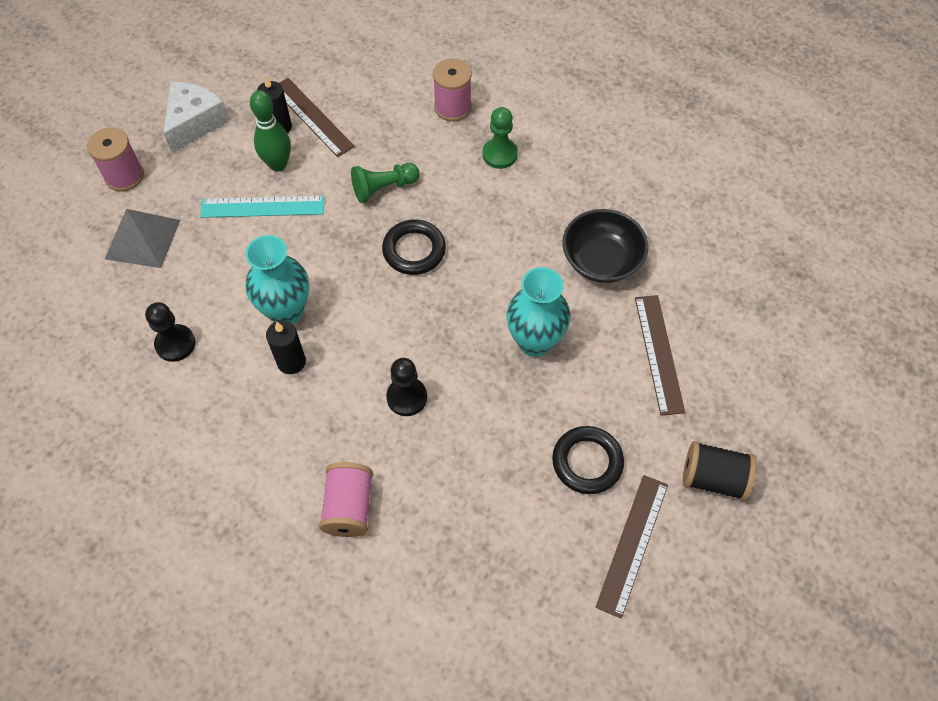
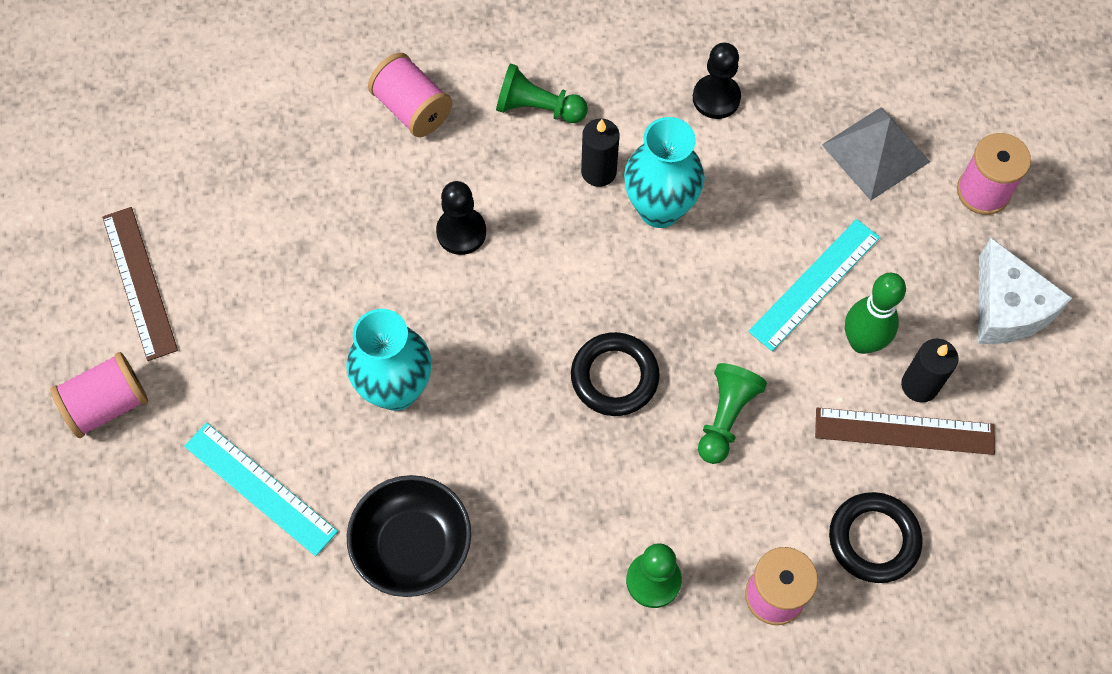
camera: 135 degrees right, 5 degrees up
(276, 434) = (537, 108): none -> green pawn
(587, 462) = (240, 318): black ring -> black ring (873, 539)
(659, 353) = (260, 488): brown ruler -> turquoise ruler
(713, 478) = (108, 404): black spool -> pink spool

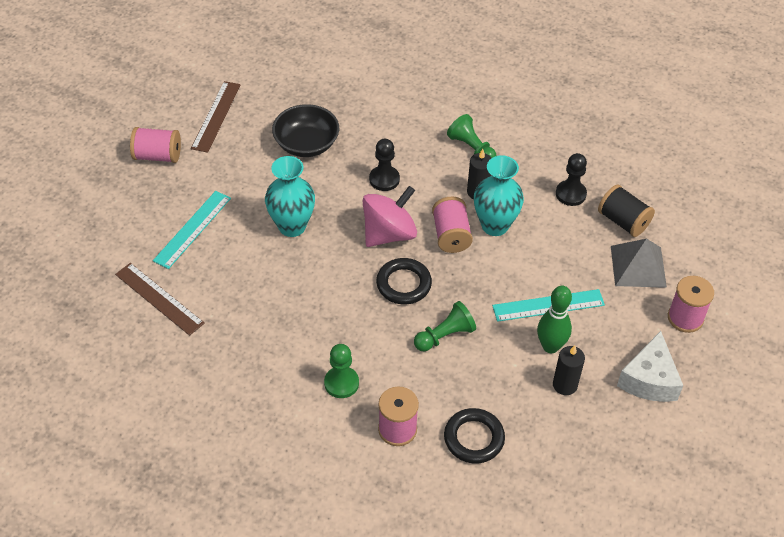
camera: 35 degrees right, 15 degrees down
(260, 488) = (192, 229): turquoise ruler -> turquoise ruler turned 45 degrees clockwise
(412, 108) = (408, 115): pink spool -> pink spool (451, 235)
(412, 545) = (239, 295): black bowl -> black bowl (306, 144)
(535, 313) = (389, 234): none -> pink spinning top
(809, 98) = (623, 221): none -> black spool
(904, 431) = (536, 400): brown ruler -> brown ruler (159, 299)

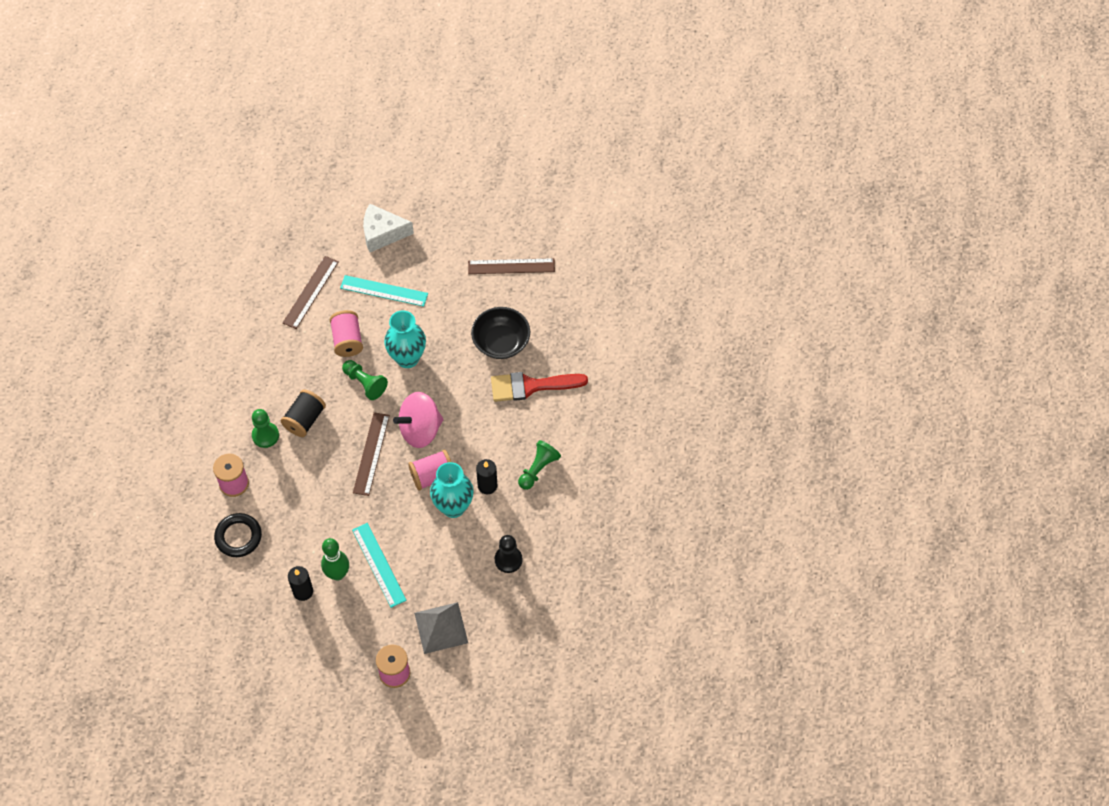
camera: 75 degrees right, 10 degrees up
(158, 156) = (453, 241): pink spool -> pink spool (347, 340)
(371, 132) = (531, 386): none -> red brush
(384, 179) = (479, 411): black pawn -> none
(389, 234) = (420, 430): pink spinning top -> pink spinning top turned 120 degrees clockwise
(403, 284) = (371, 453): black ring -> brown ruler
(445, 336) = (328, 495): green pawn -> green pawn (365, 383)
(623, 221) = (489, 608): black spool -> black spool (305, 419)
(649, 379) = (324, 653): white cheese -> white cheese (382, 233)

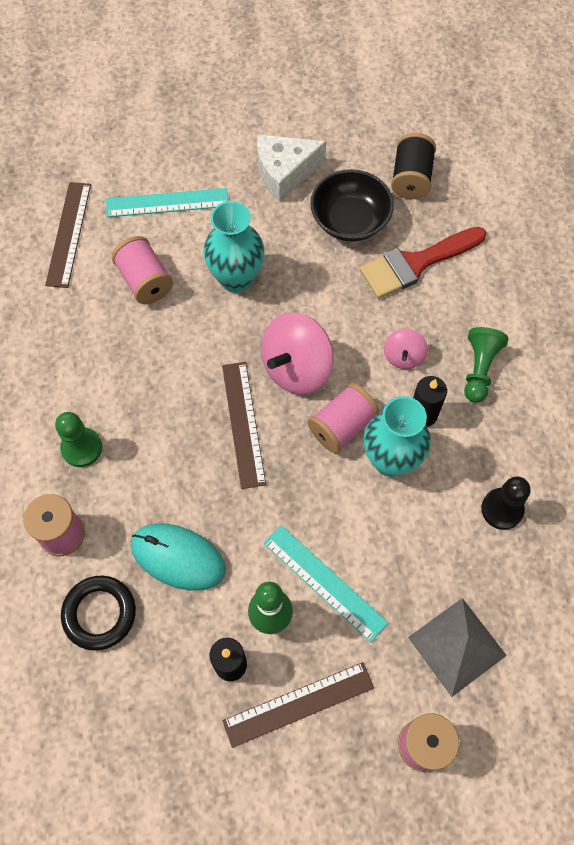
camera: 20 degrees left, 5 degrees up
(297, 521) = (178, 557): none -> turquoise mouse
(305, 419) = (129, 407): black spool -> black spool (411, 178)
(365, 383) = (193, 330): green pawn -> none
(382, 233) = (134, 133): white cheese -> white cheese (284, 173)
(493, 445) = (403, 356): none -> pink spinning top
(511, 266) = (318, 125): brown ruler -> brown ruler (298, 704)

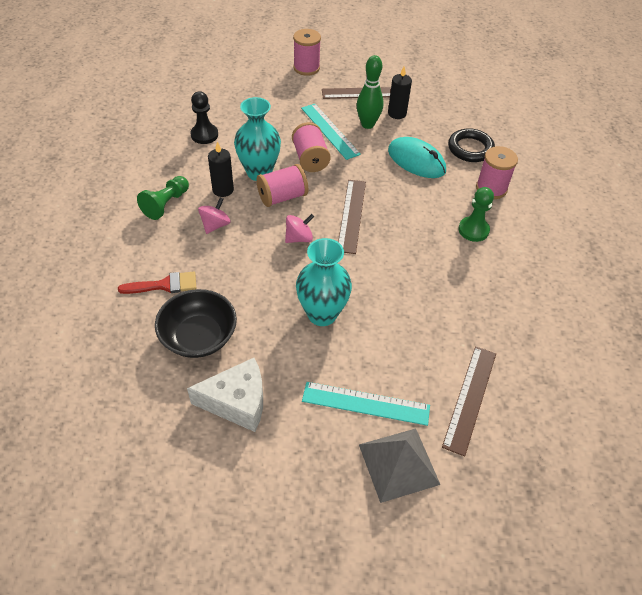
camera: 165 degrees left, 15 degrees down
(145, 281) = (403, 334): pink spool -> pink spool (310, 159)
(296, 368) = (299, 238): pink spinning top -> pink spinning top, size x0.54
(411, 178) = (119, 360): black spool -> none
(416, 264) = (164, 285): red brush -> red brush, size x0.64
(457, 646) = (268, 92): grey pyramid -> grey pyramid (398, 464)

